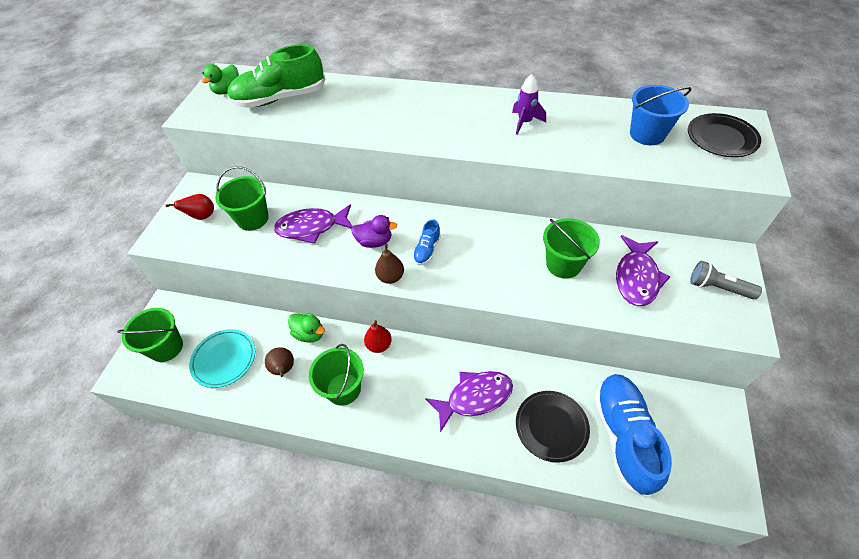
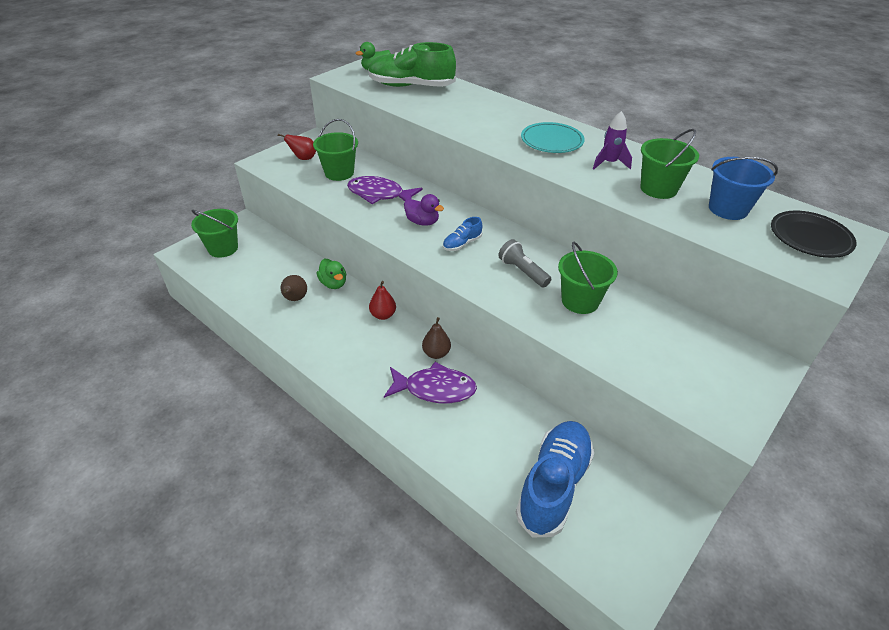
camera: 25 degrees right, 10 degrees down
(224, 359) = (257, 273): turquoise plate -> turquoise plate (551, 141)
(343, 389) = (330, 332): green bucket -> green bucket (658, 189)
(390, 277) = (415, 250): brown pear -> brown pear (436, 353)
(551, 427) = (488, 443): black plate -> none
(636, 277) = (646, 339): purple fish -> none
(717, 288) = (730, 382): grey flashlight -> grey flashlight (522, 271)

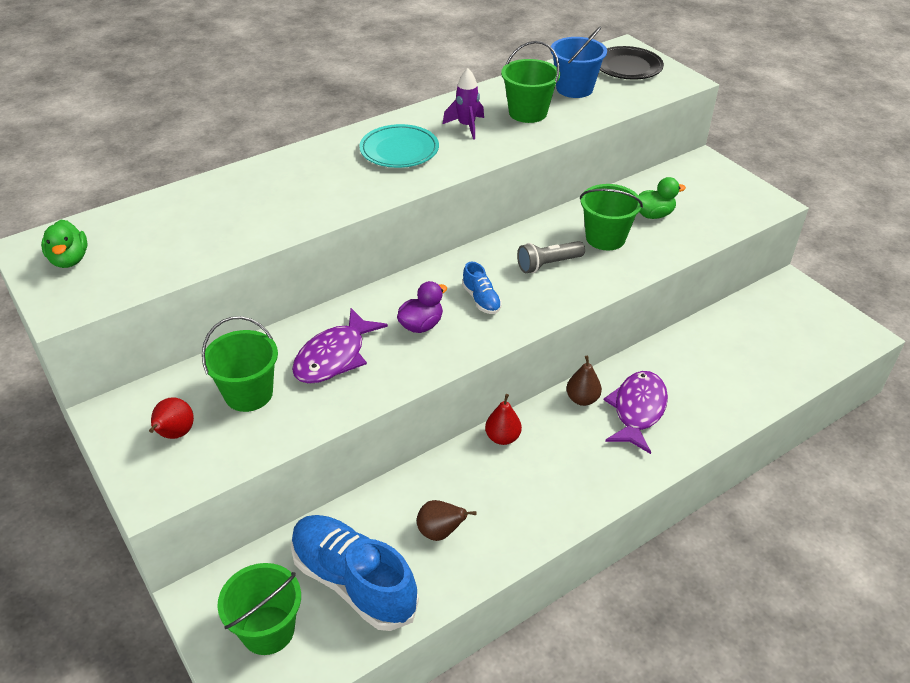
camera: 75 degrees left, 0 degrees up
(333, 283) = (420, 483): green duck -> green duck (653, 215)
(411, 86) = (163, 232): green shoe -> none
(553, 485) = (765, 351): blue shoe -> blue shoe (353, 581)

